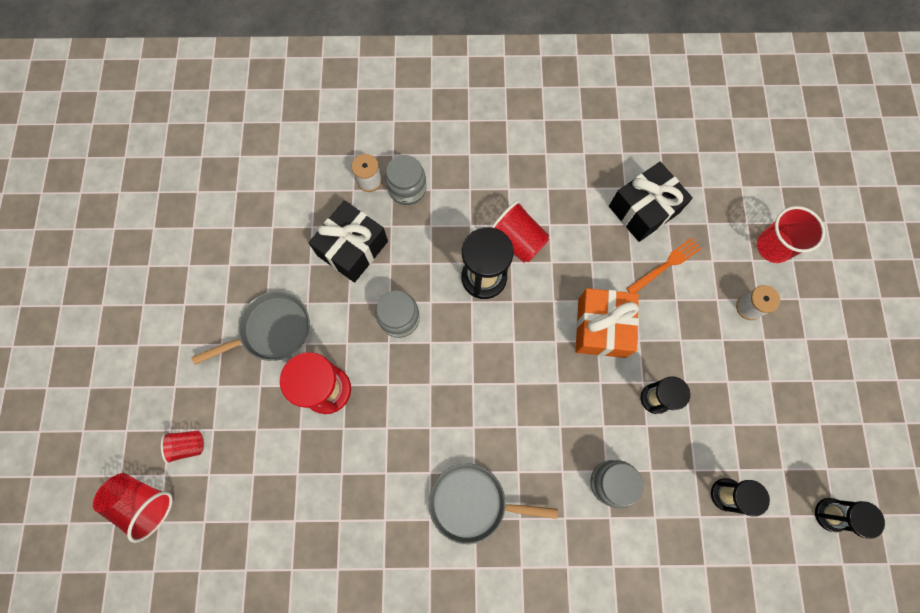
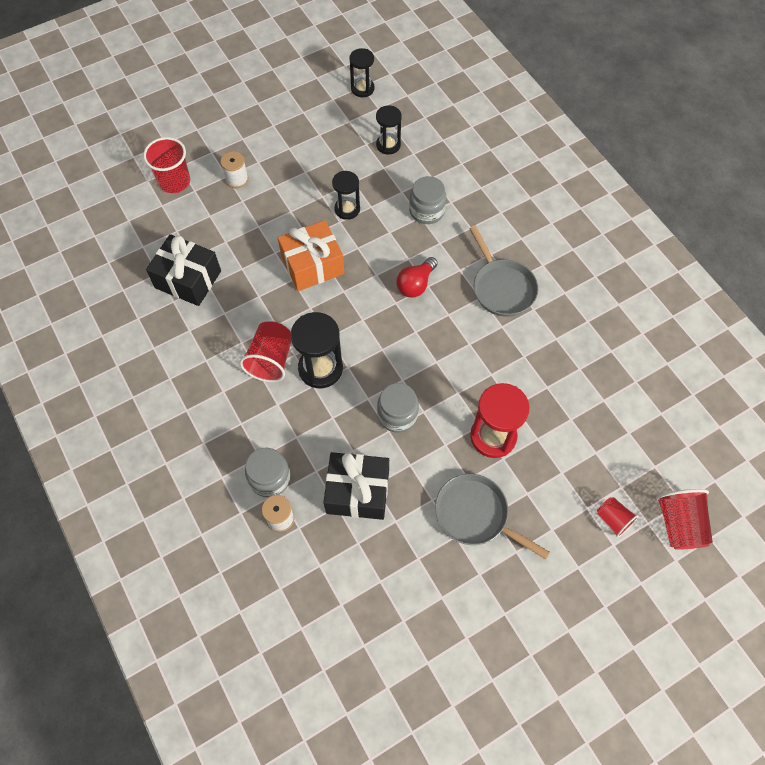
camera: 120 degrees left, 10 degrees down
(525, 416) = (416, 284): none -> red light bulb
(665, 265) = (232, 244): orange fork -> none

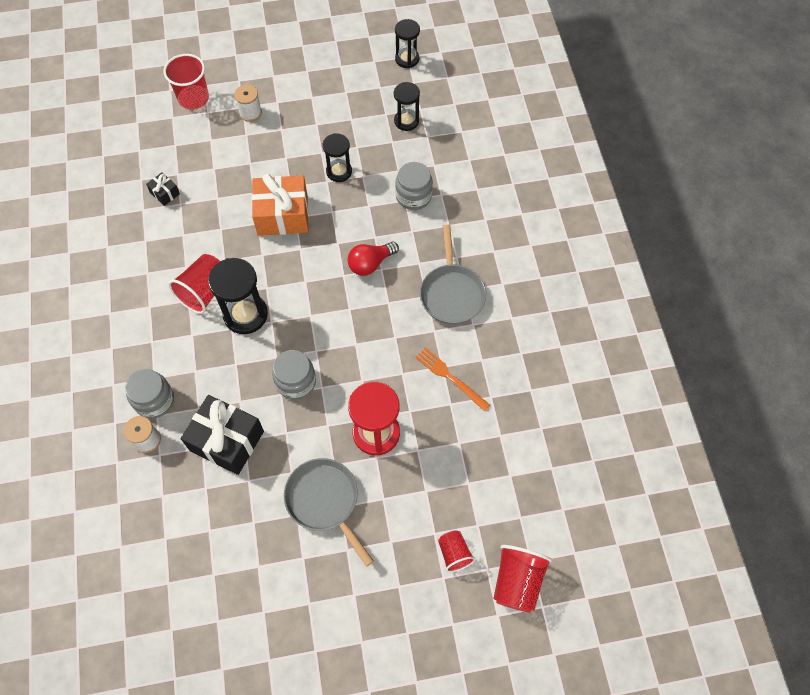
camera: 20 degrees right, 0 degrees up
(188, 279) = (165, 193): black gift -> black gift, size x0.46
(536, 363) = (450, 377): none -> orange fork

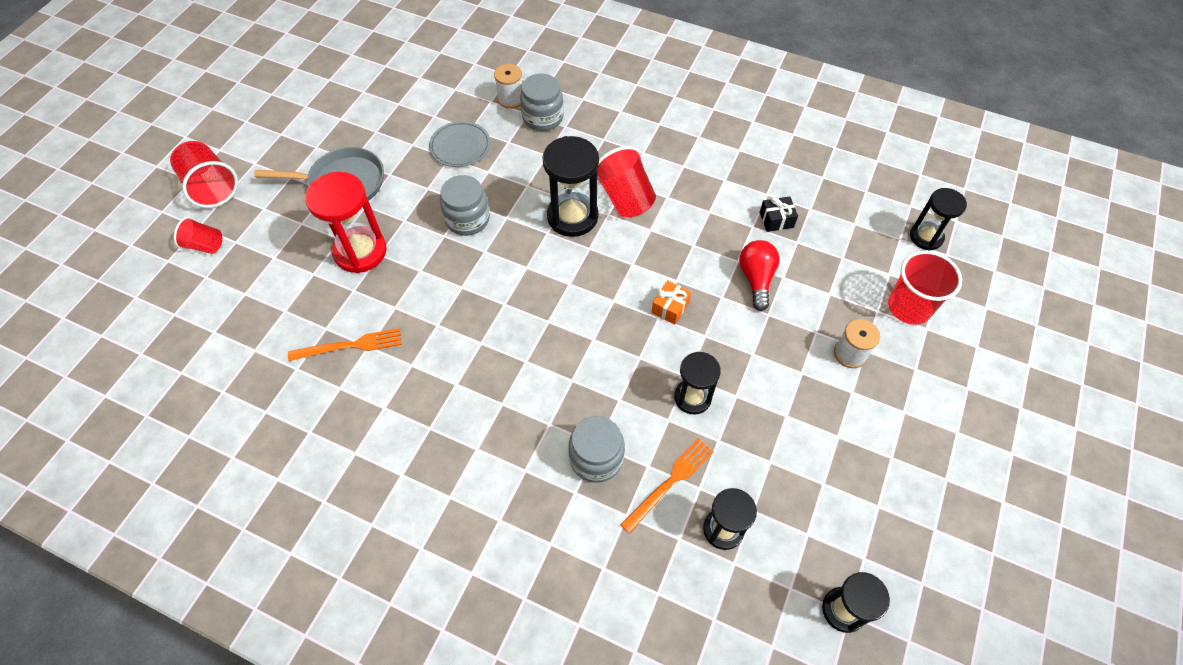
camera: 125 degrees right, 5 degrees down
(126, 110) = (926, 237): none -> black hourglass
(227, 441) = (460, 146): black gift -> grey plate
(282, 215) = (670, 307): orange gift -> orange gift, size x0.46
(370, 264) = (541, 355): red light bulb -> red light bulb (756, 279)
(399, 156) = (670, 482): none -> orange fork
(451, 293) = (437, 412): grey pan -> none
(517, 581) = (134, 275): red cup -> red cup (211, 187)

